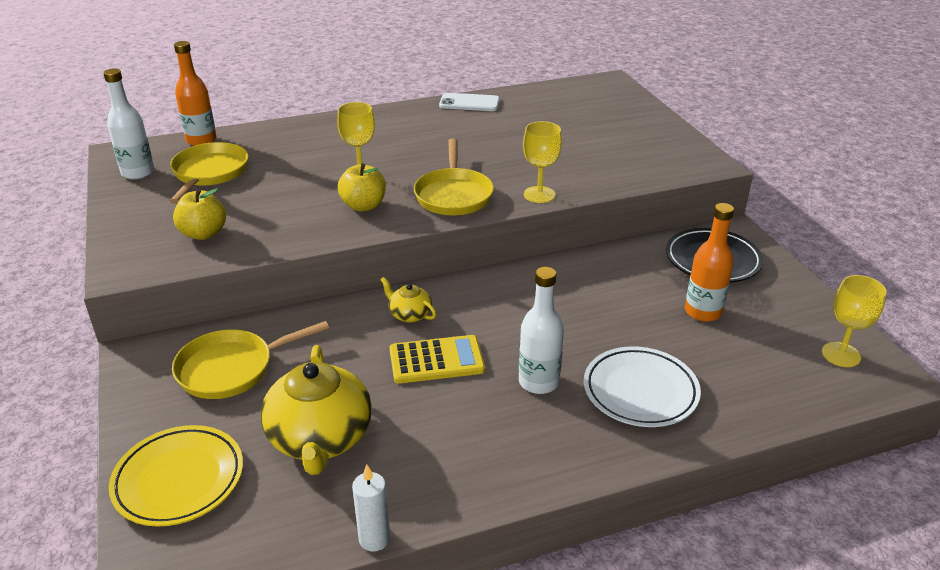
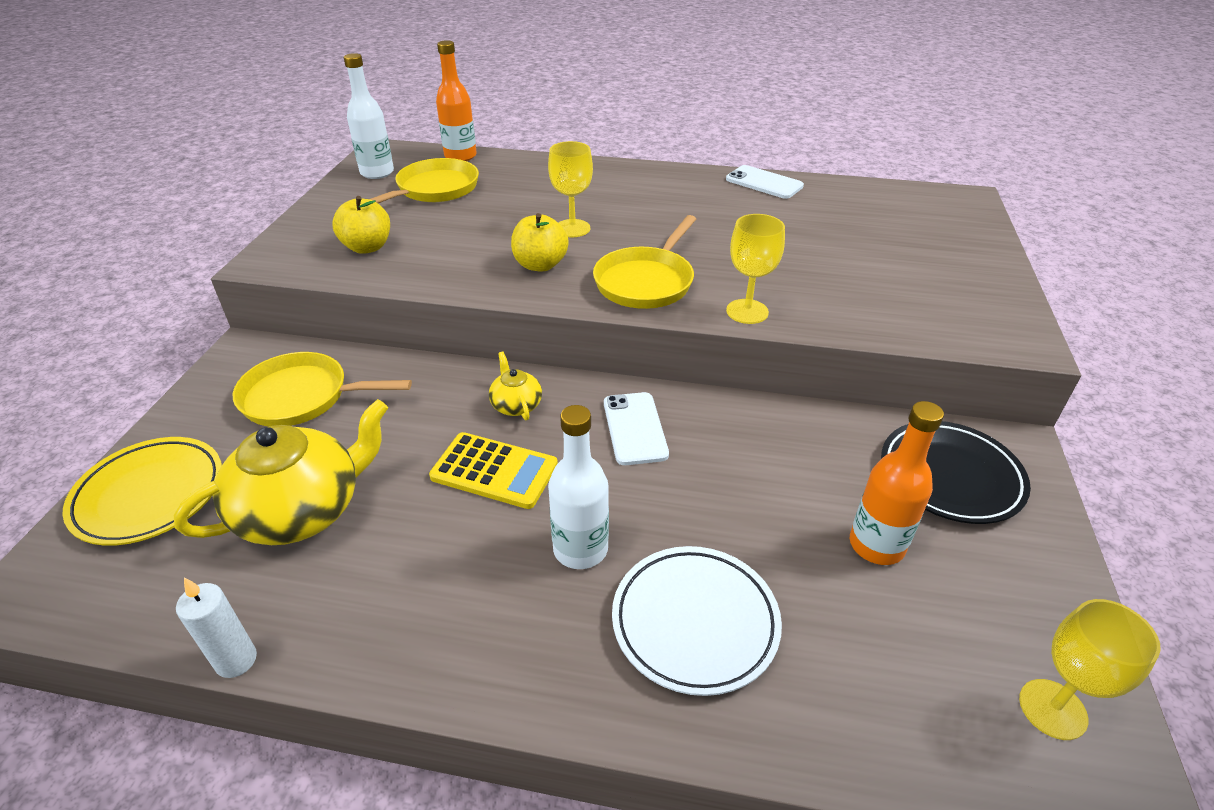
camera: 30 degrees right, 5 degrees up
(320, 438) = (302, 510): yellow teapot -> yellow teapot turned 150 degrees counterclockwise
(506, 300) = (634, 428): none -> white phone

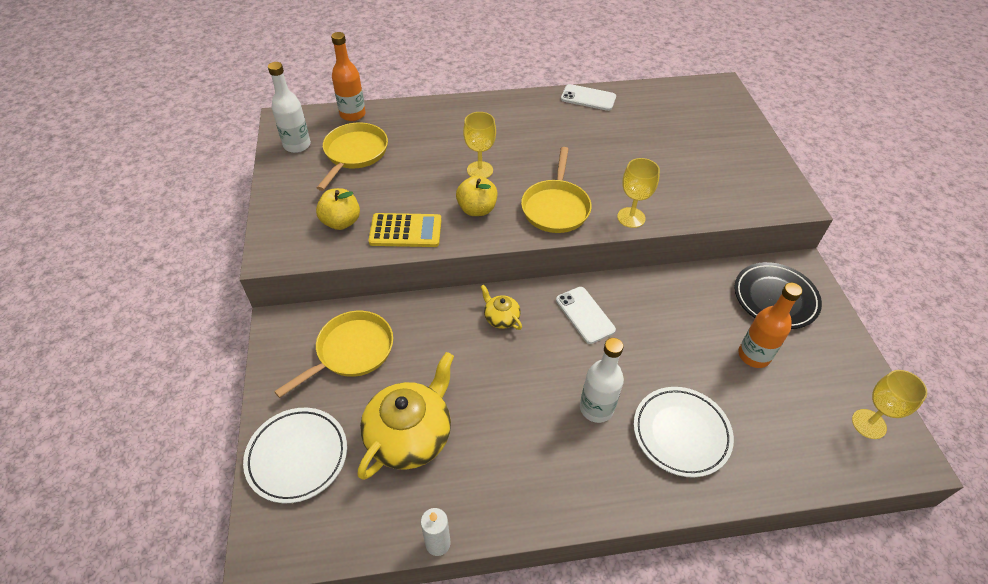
camera: 20 degrees left, 10 degrees up
(149, 495) = (297, 456): yellow plate -> white plate
(302, 397) = (351, 352): yellow pan -> yellow pan turned 150 degrees clockwise
(494, 471) = (515, 371): yellow calculator -> yellow calculator (405, 231)

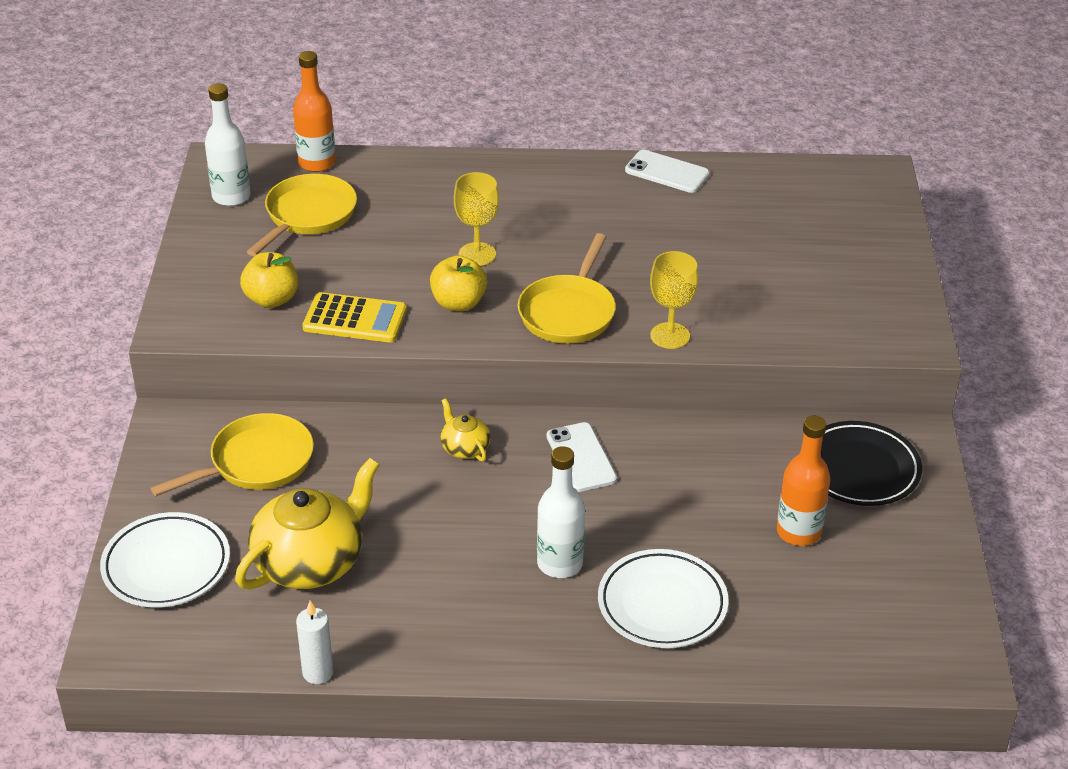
camera: 10 degrees right, 10 degrees down
(869, 424) = (923, 626): yellow goblet -> none

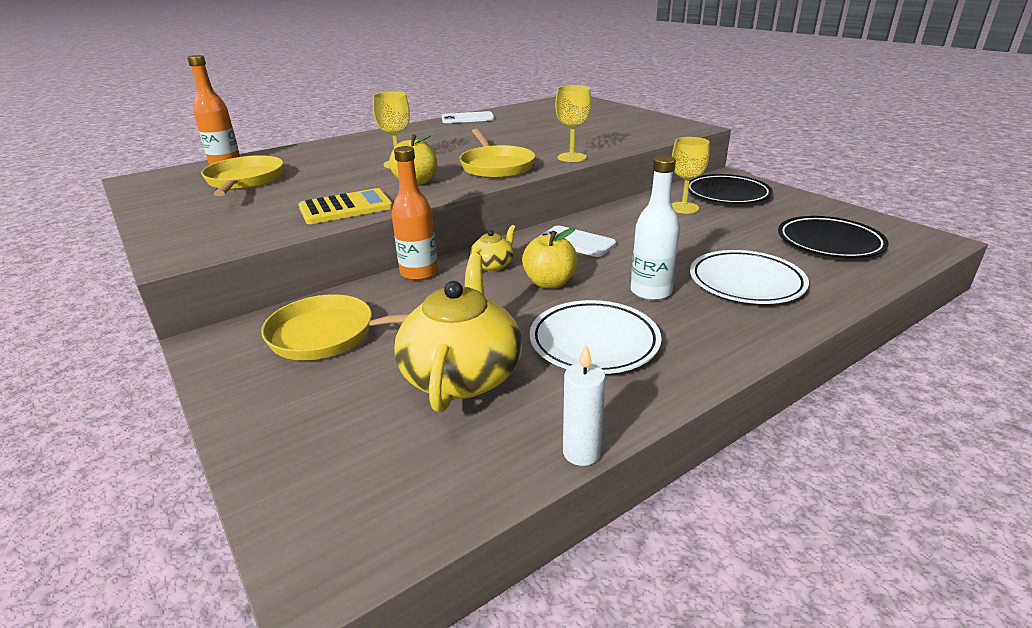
camera: 35 degrees left, 10 degrees down
(166, 565) = (313, 446): white plate -> white plate (594, 342)
(231, 197) = (165, 189): white bottle -> none
(255, 463) = (329, 335): yellow pan -> yellow pan turned 105 degrees counterclockwise
(272, 299) = (259, 219): yellow apple -> yellow apple (549, 283)
(464, 448) = (493, 265): yellow teapot -> yellow teapot turned 105 degrees clockwise
(770, 465) = (683, 208): none -> yellow goblet
(798, 532) = (749, 225): orange bottle -> orange bottle (419, 273)
(838, 606) = (829, 243): none -> black plate

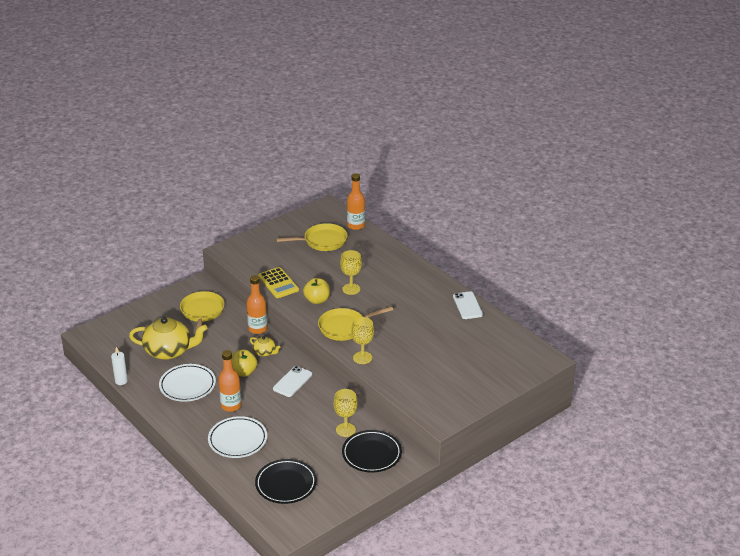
camera: 85 degrees right, 5 degrees up
(650, 292) = (231, 406): white bottle -> orange bottle

